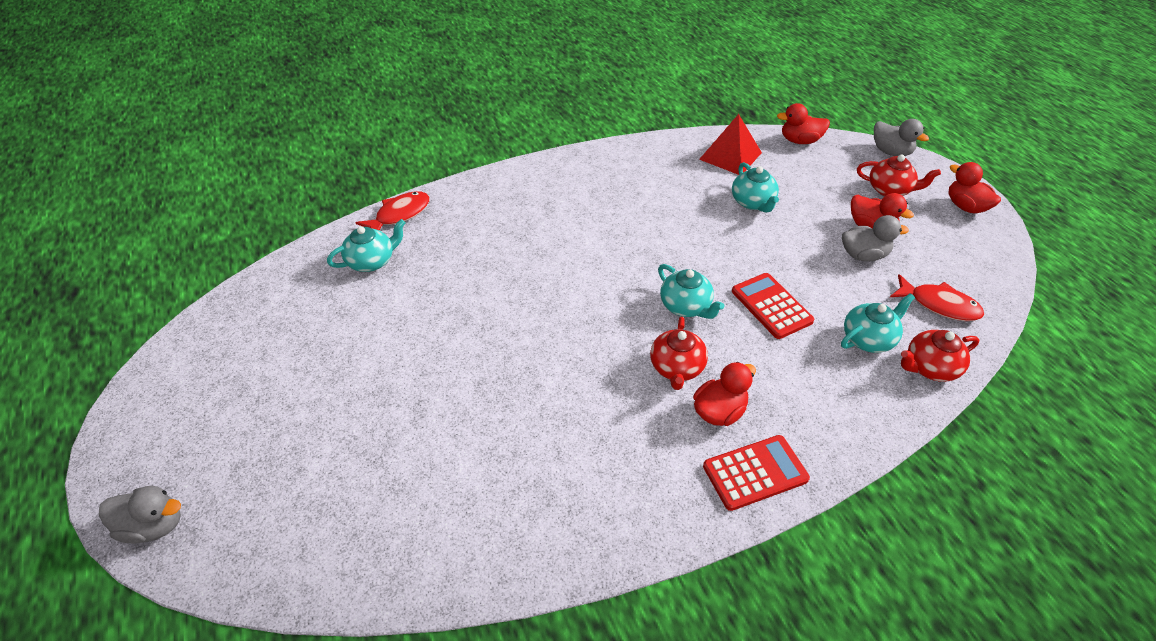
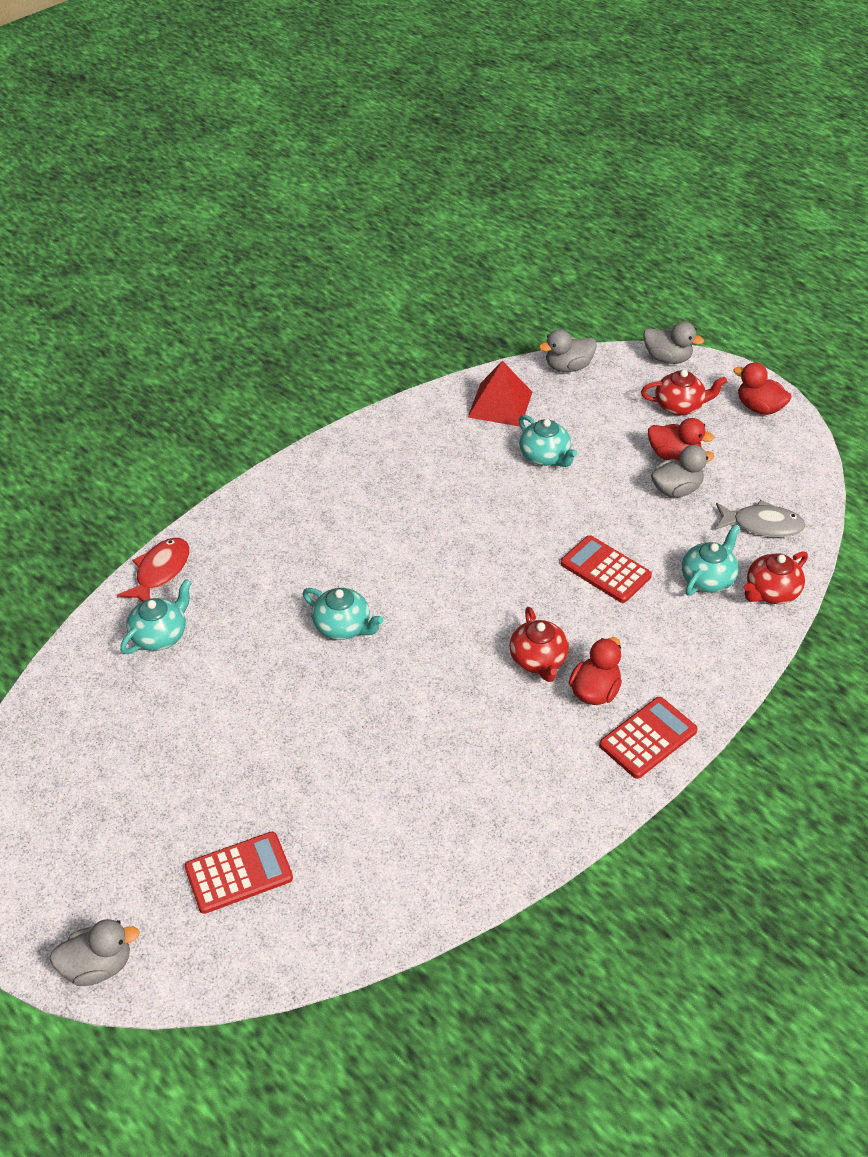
camera: 20 degrees left, 0 degrees up
(318, 480) = (239, 873): none -> red calculator
(686, 306) = (522, 593): turquoise teapot -> turquoise teapot (343, 626)
(800, 141) = (568, 367): red duck -> grey duck
(939, 305) = (762, 525): red fish -> grey fish

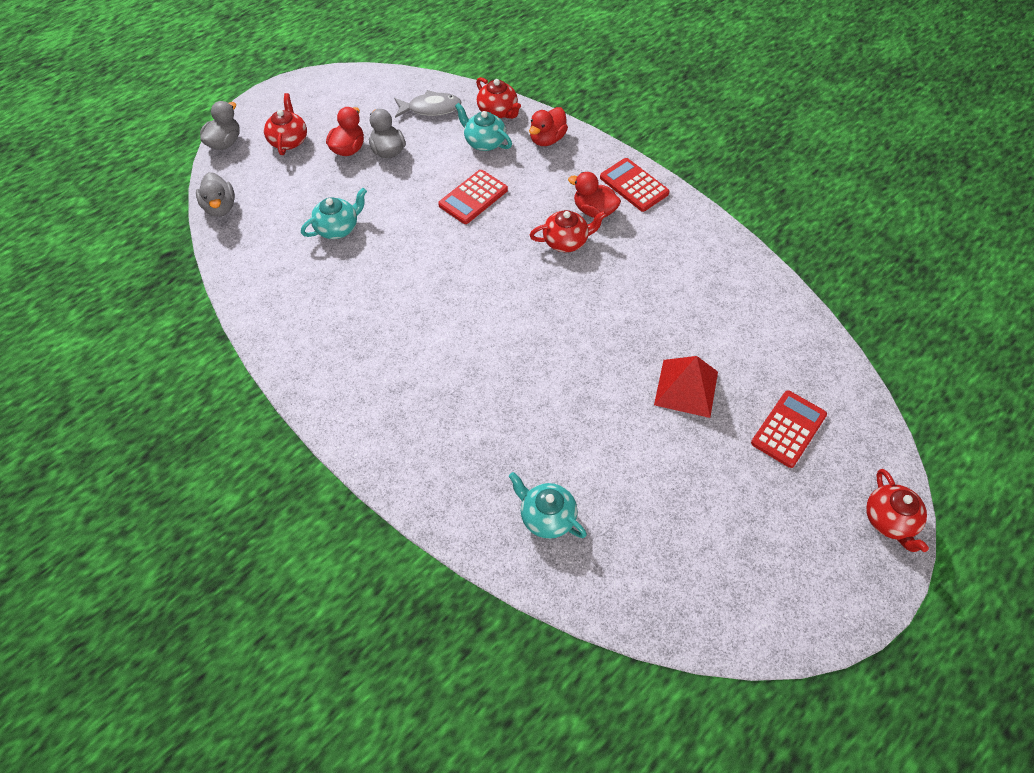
camera: 90 degrees left, 10 degrees up
(98, 965) = (890, 521): grey duck -> red teapot
(160, 572) = (463, 527): red fish -> none
(239, 873) = (788, 429): red calculator -> red calculator turned 60 degrees clockwise
(343, 626) = (534, 369): turquoise teapot -> none
(500, 404) = (262, 256): red pyramid -> red pyramid (686, 388)
(759, 407) = (299, 96): red duck -> red duck (547, 139)
(762, 525) = (431, 108): grey fish -> grey fish turned 75 degrees clockwise

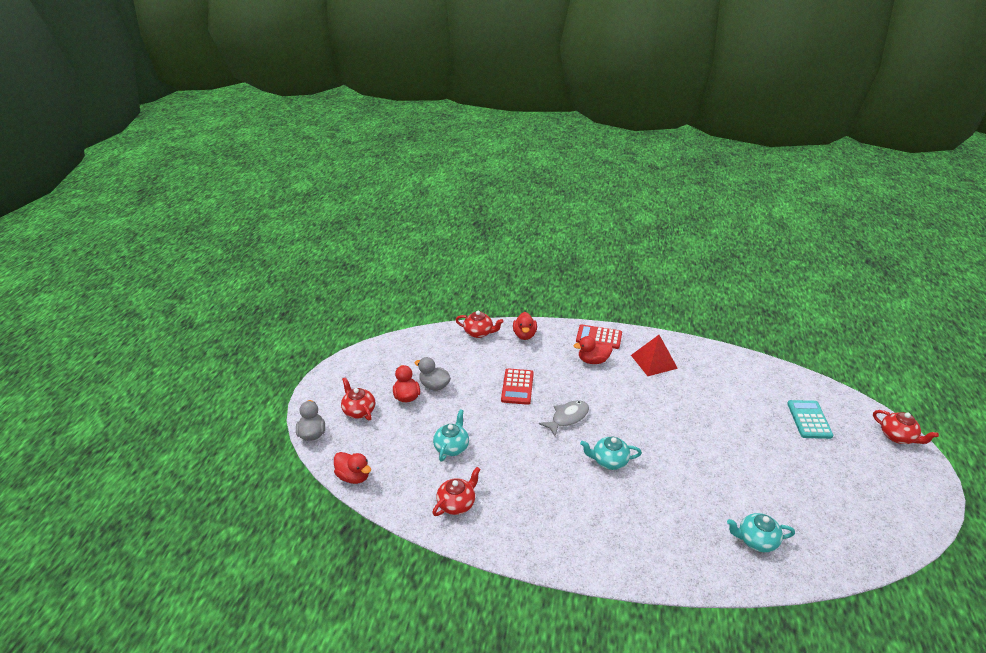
camera: 35 degrees left, 20 degrees down
(220, 207) = (353, 476): grey duck -> red duck
(431, 108) = (435, 349): grey fish -> grey fish (567, 418)
(484, 142) = (489, 353): turquoise teapot -> turquoise teapot (609, 461)
(566, 241) = (596, 384): red teapot -> red teapot (457, 503)
(686, 388) = (742, 427): red pyramid -> red pyramid (654, 361)
(788, 429) = (809, 420): red calculator -> turquoise calculator

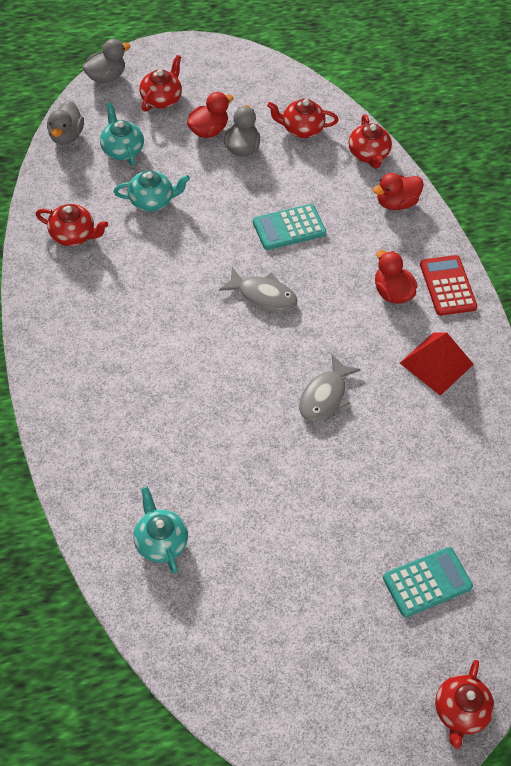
camera: 60 degrees right, 20 degrees up
(353, 476) = (66, 136): red duck -> grey duck
(437, 353) = (301, 129): none -> red teapot
(517, 387) = (289, 228): red calculator -> turquoise calculator
(609, 461) = (212, 358): turquoise teapot -> turquoise teapot (122, 149)
(660, 417) = (324, 396): none -> grey fish

